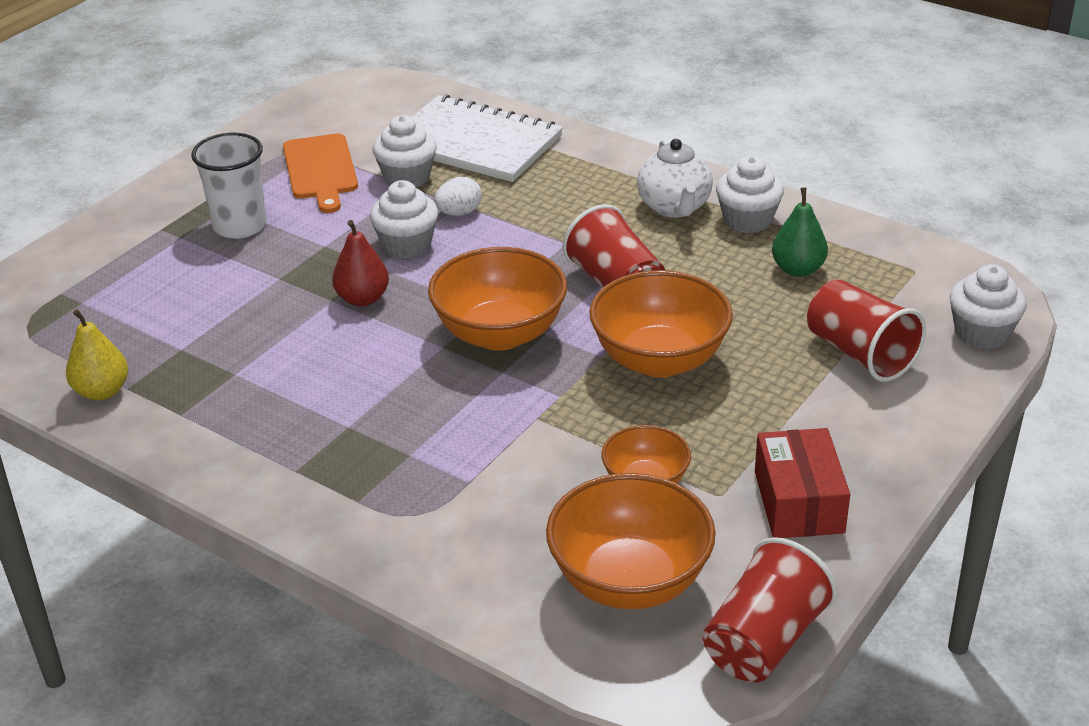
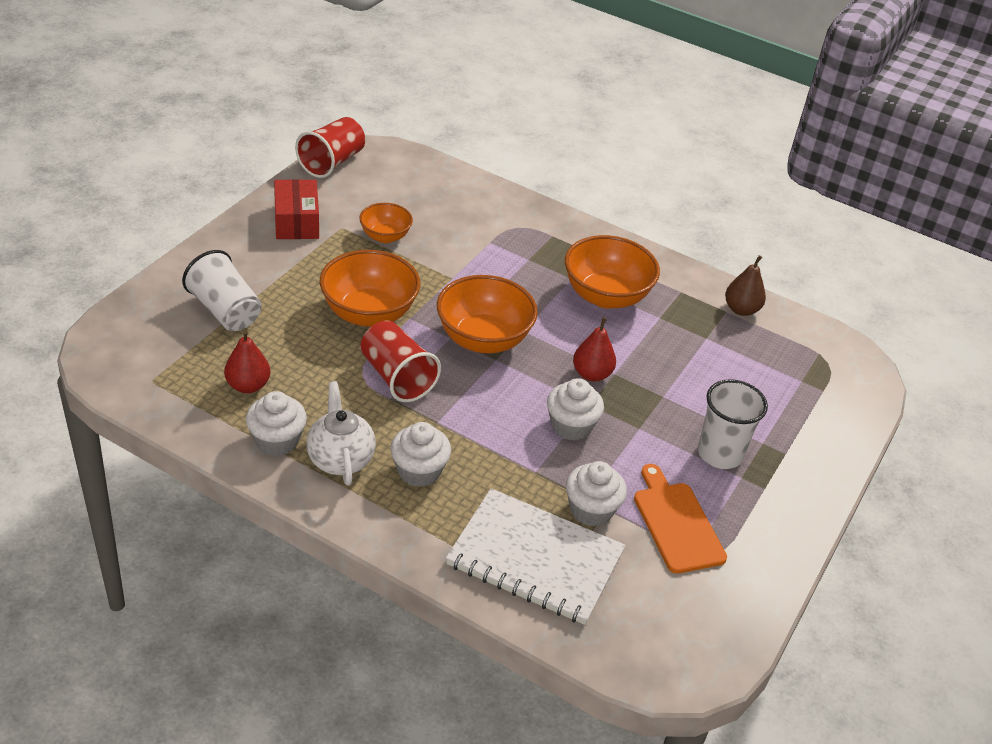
camera: 170 degrees right, 5 degrees up
(102, 391) = (741, 309): yellow pear -> brown pear
(459, 213) = (534, 461): white egg -> none
(629, 581) = (397, 190): orange bowl -> orange bowl (605, 296)
(798, 269) = (248, 385): green pear -> red pear
(859, 353) = (225, 311): red cup -> white cup
(981, 333) = (128, 322): white cupcake -> white cupcake (419, 471)

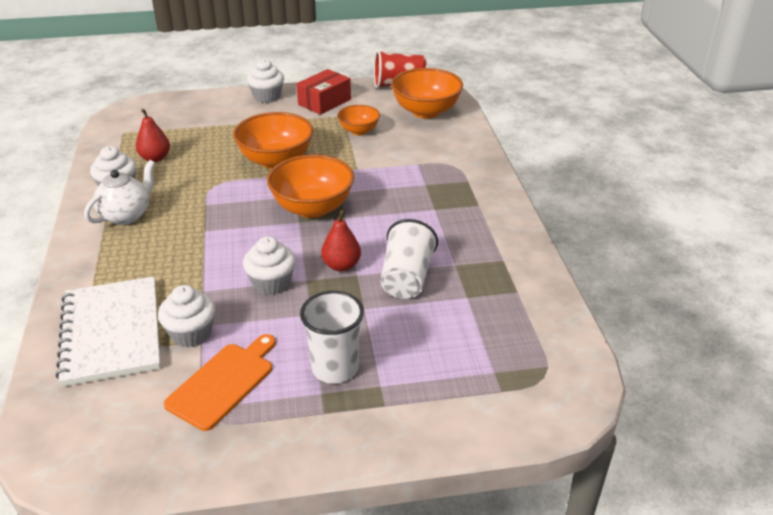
camera: 55 degrees right, 5 degrees down
(225, 311) = (211, 122): white cup -> white cup (407, 278)
(397, 377) = (228, 197): red cup -> none
(419, 471) = (148, 246): white cupcake -> white cupcake (267, 97)
(605, 296) = (439, 231): orange bowl -> orange bowl (426, 111)
(741, 309) = (532, 298): brown pear -> none

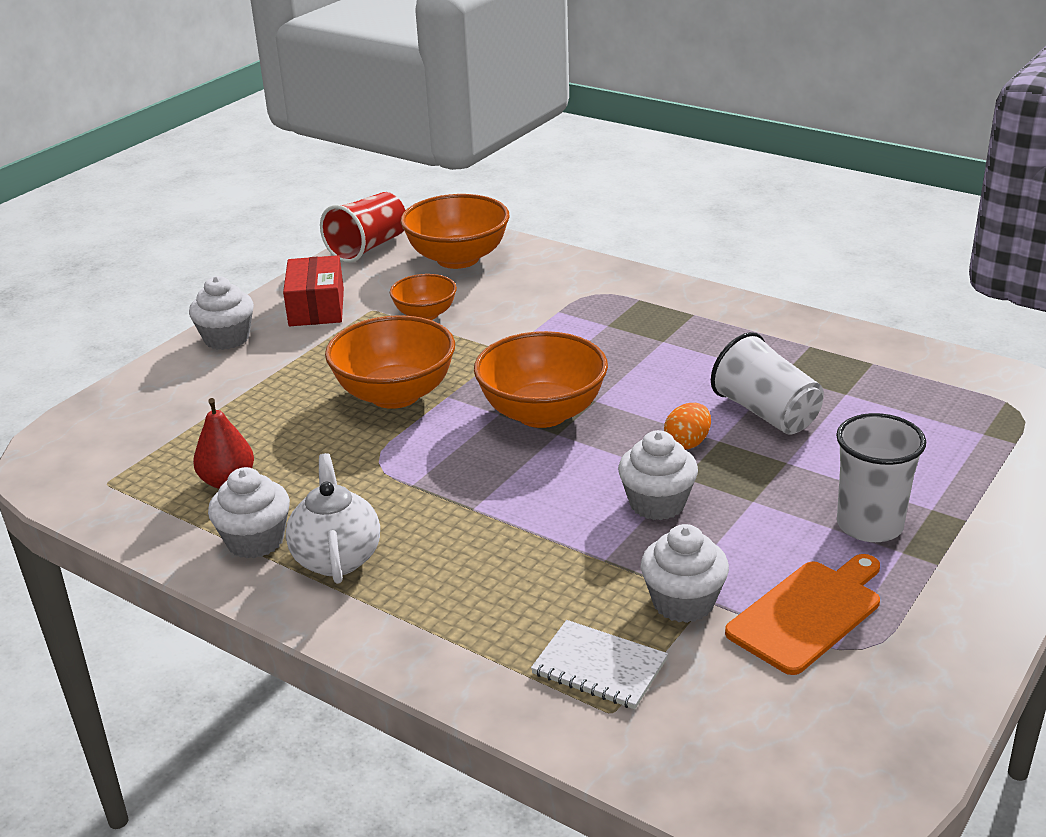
camera: 45 degrees left, 5 degrees down
(111, 332) = (599, 667): white notebook -> white notebook, size x0.52
(223, 382) = (808, 613): orange cutting board -> orange cutting board turned 60 degrees clockwise
(341, 265) = (687, 443): red pear -> orange egg

